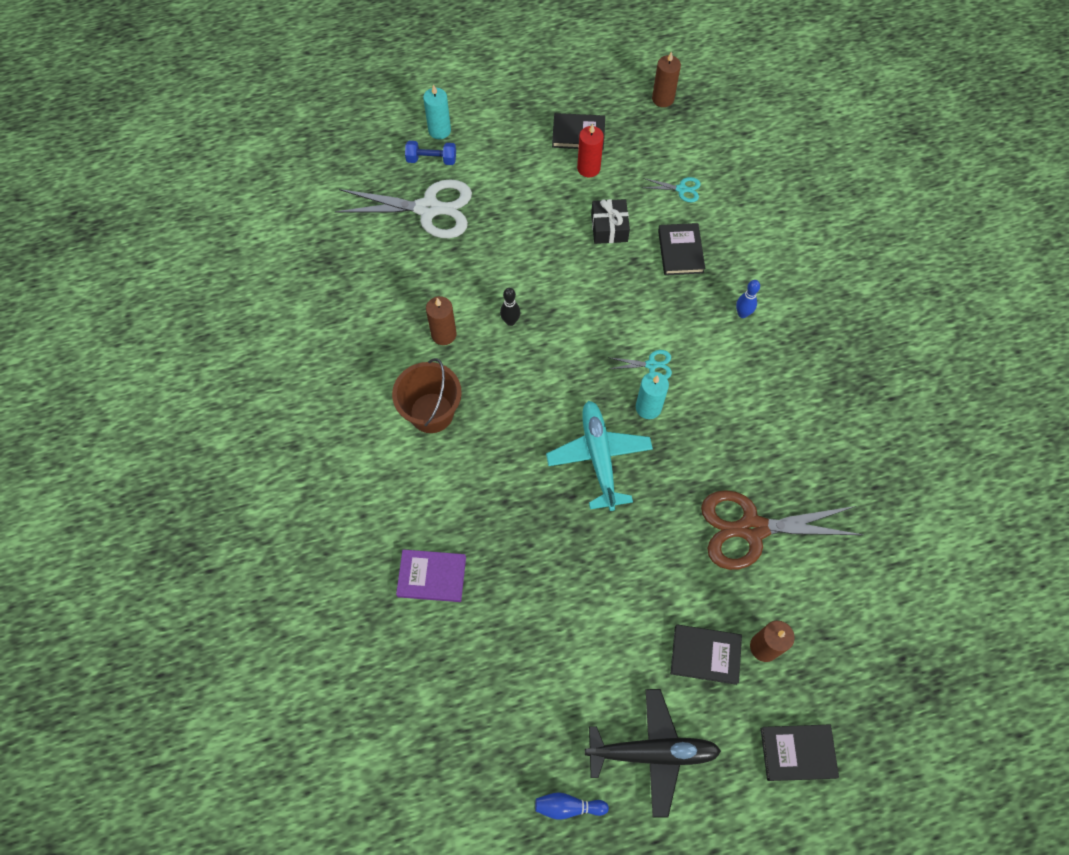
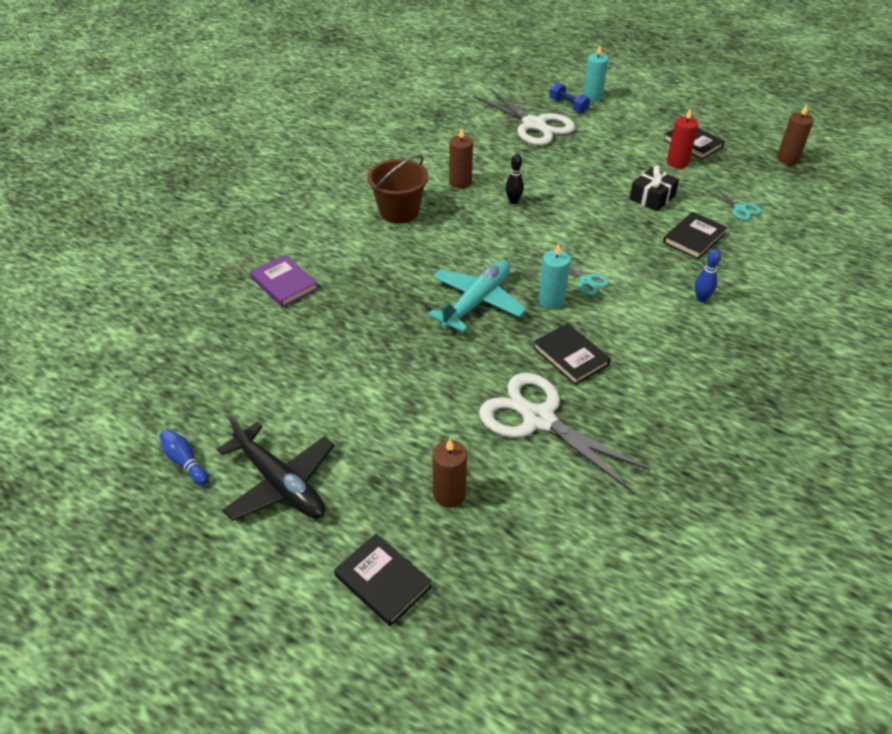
camera: 45 degrees right, 20 degrees down
(705, 655) = (398, 461): black book -> black book (570, 356)
(751, 529) = (538, 419): brown scissors -> white scissors

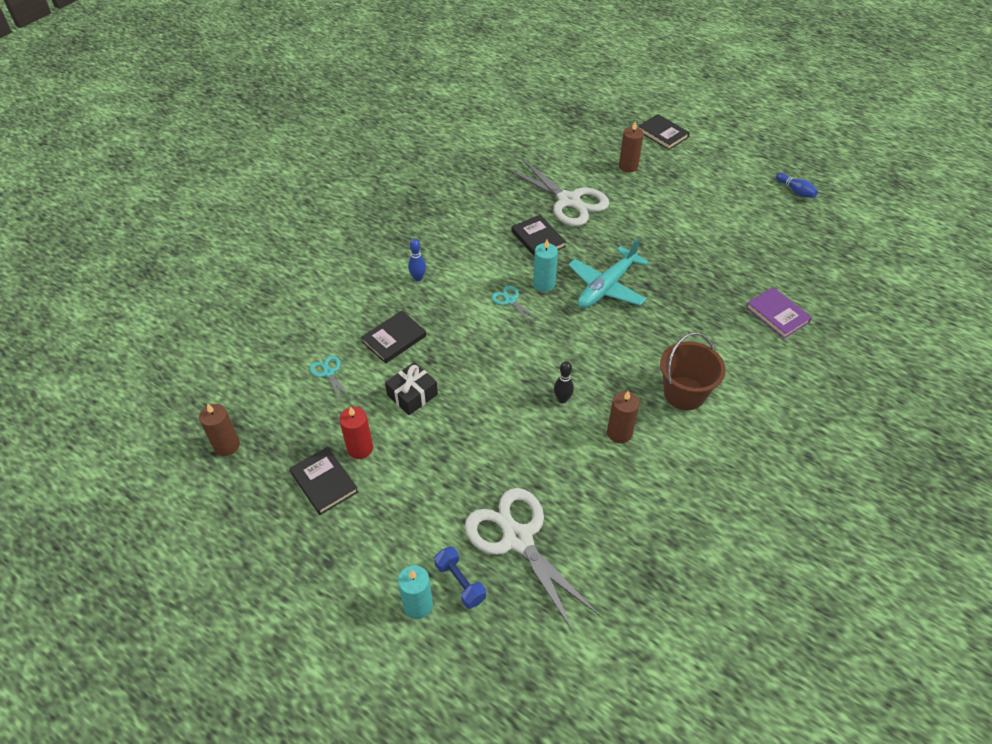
camera: 175 degrees left, 5 degrees up
(280, 483) = (731, 177): black plane -> none

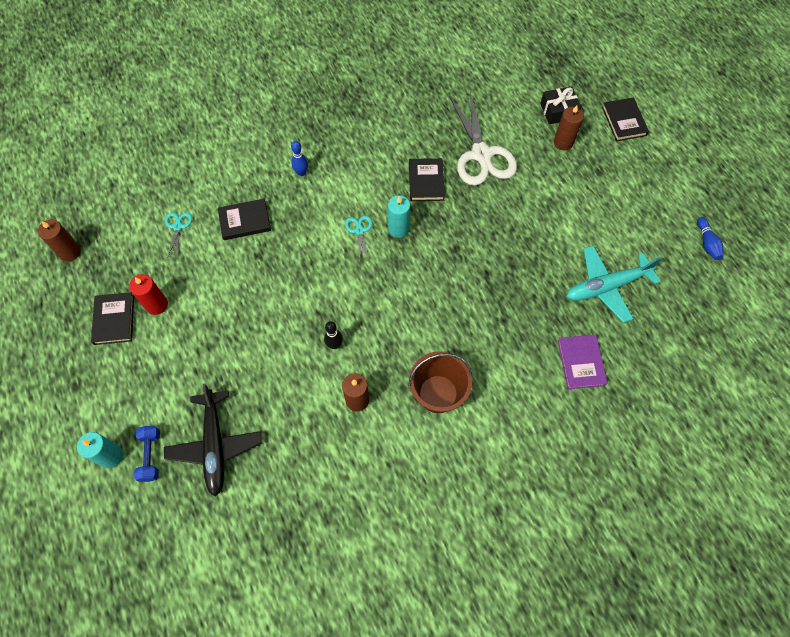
camera: 30 degrees right, 15 degrees up
(412, 395) = (224, 279): black gift -> black gift (558, 111)
(517, 538) = (215, 445): white scissors -> black plane
(606, 286) = (449, 257): turquoise plane -> turquoise plane (607, 286)

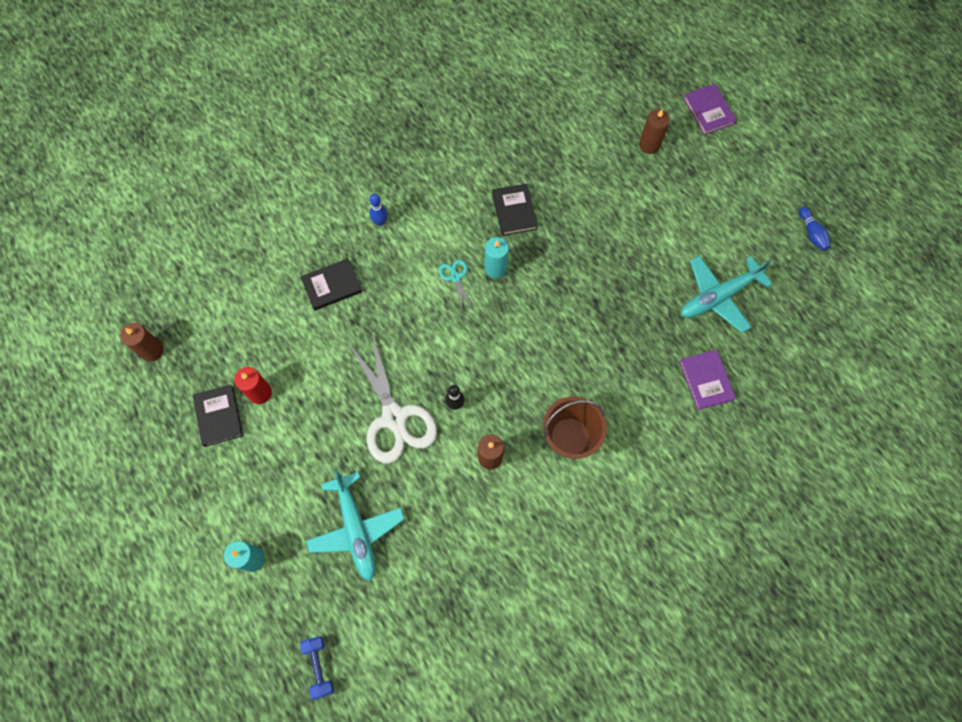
camera: 10 degrees left, 5 degrees up
(151, 456) = (293, 551): blue dumbbell -> blue dumbbell (319, 666)
(177, 226) = (261, 303): turquoise scissors -> none
(215, 445) = (356, 528): black plane -> turquoise plane
(481, 155) = (566, 172): white scissors -> white scissors (394, 418)
(558, 111) = (638, 110): black gift -> none
(624, 121) = (708, 111): black book -> purple book

